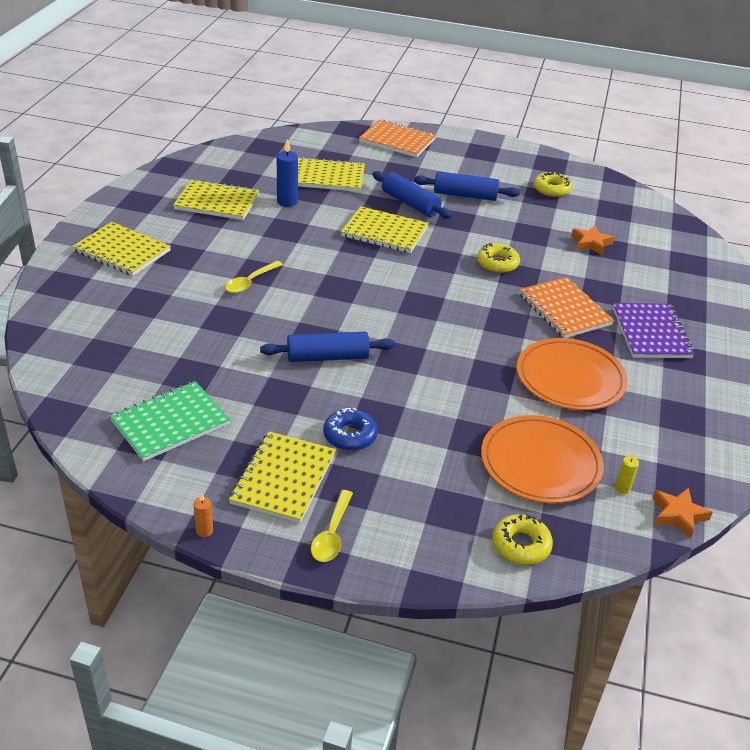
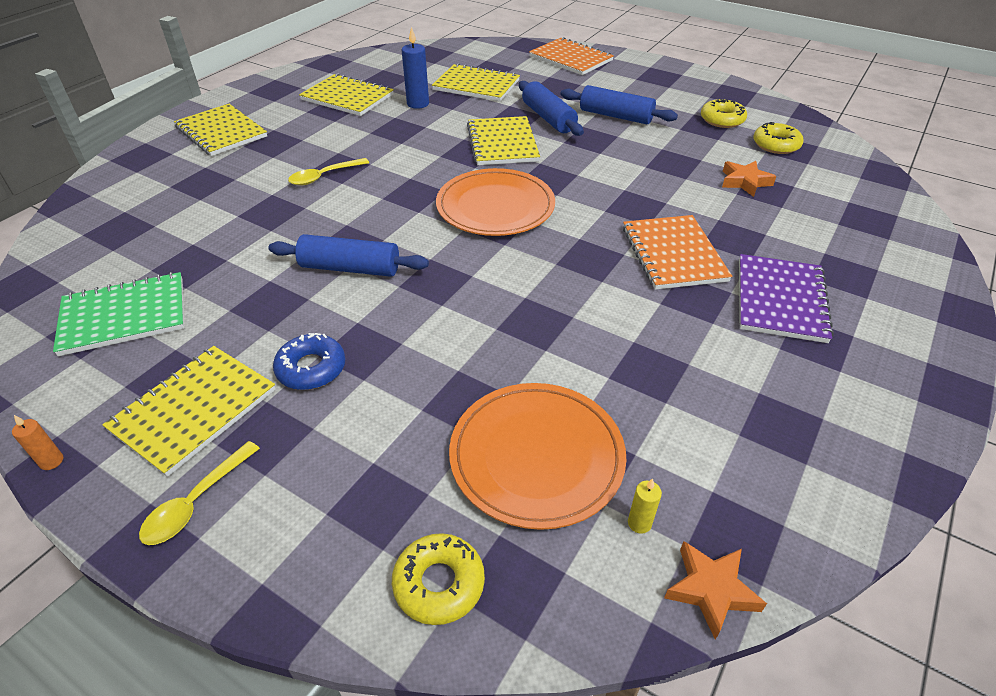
camera: 20 degrees right, 5 degrees up
(384, 232) = (502, 143): yellow notebook -> yellow notebook turned 45 degrees clockwise
(497, 263) = (615, 190): yellow donut -> yellow donut (776, 145)
(570, 378) = (638, 343): orange plate -> orange plate (495, 207)

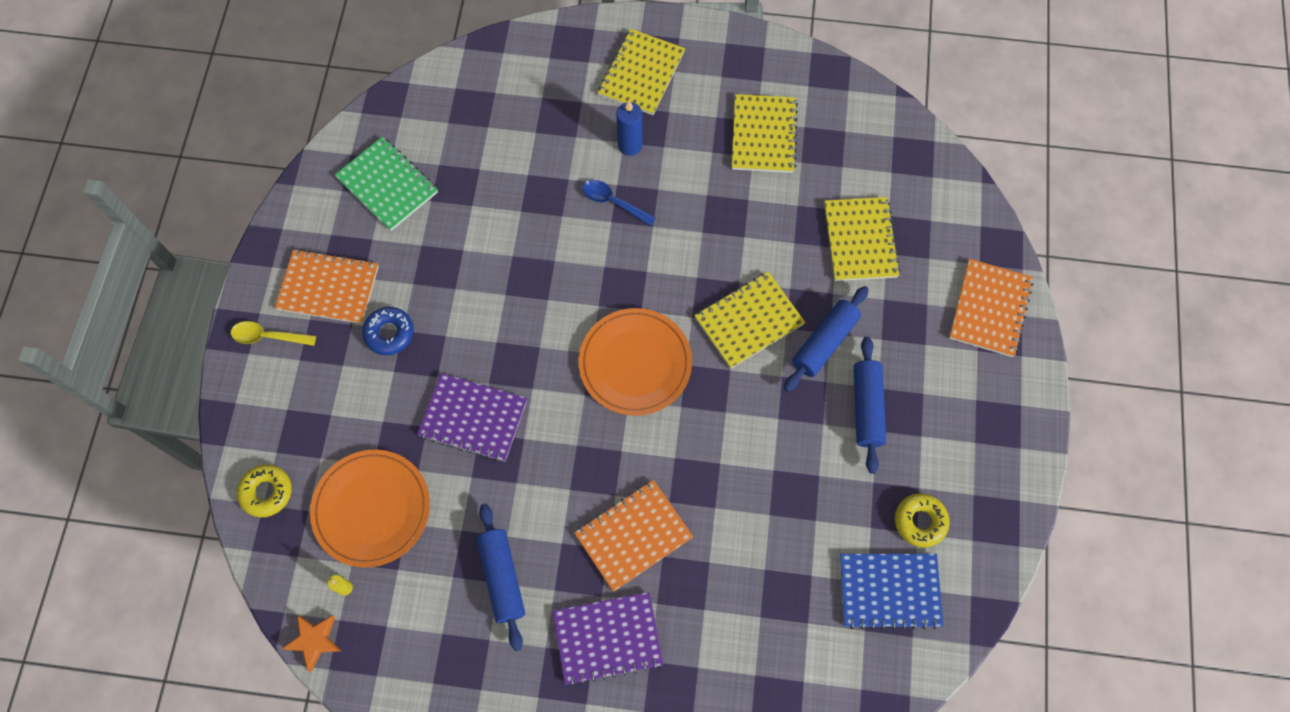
camera: 65 degrees right, 25 degrees up
(51, 461) = (264, 241): orange candle -> none
(194, 410) = (328, 288): yellow notebook -> orange notebook
(324, 176) = (613, 202): yellow spoon -> blue spoon
(350, 268) = (501, 296): blue rolling pin -> blue rolling pin (502, 577)
(418, 104) = (786, 206): blue candle -> blue candle (630, 145)
(475, 328) = (473, 418): none -> purple notebook
(745, 182) = (791, 573): orange star -> none
(776, 145) = (889, 591): yellow donut -> blue notebook

